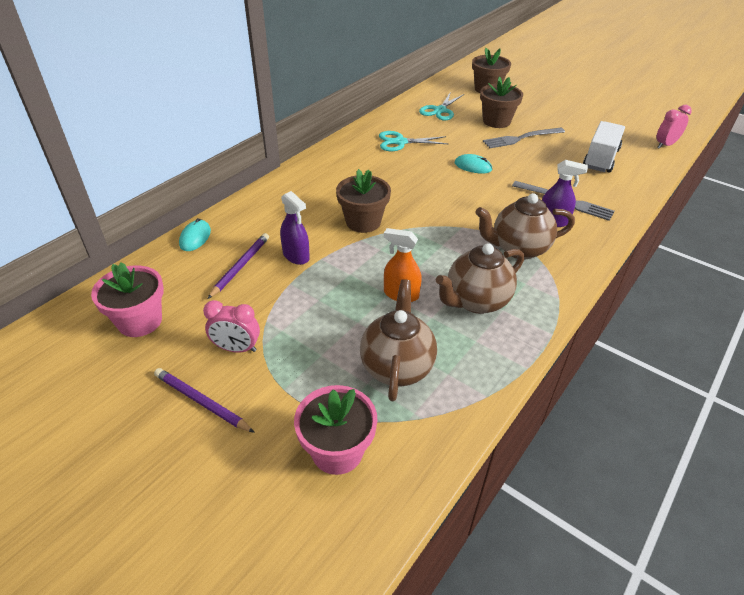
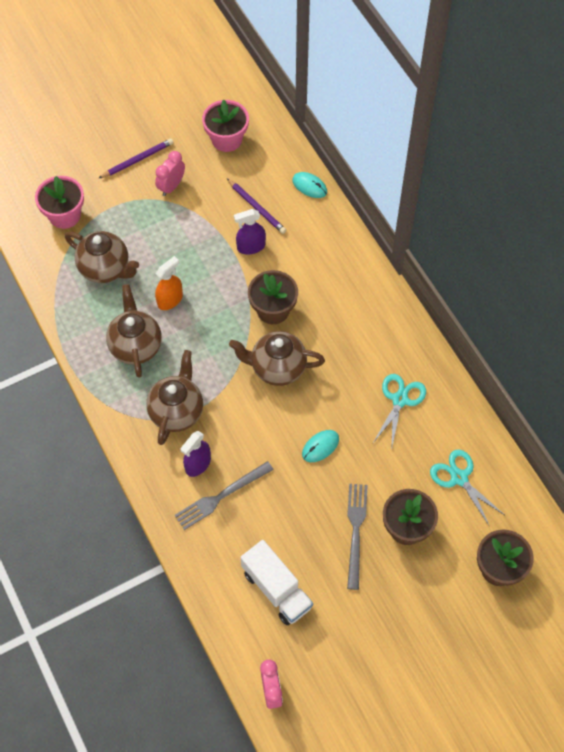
camera: 115 degrees right, 20 degrees up
(422, 204) = (277, 368): none -> brown teapot

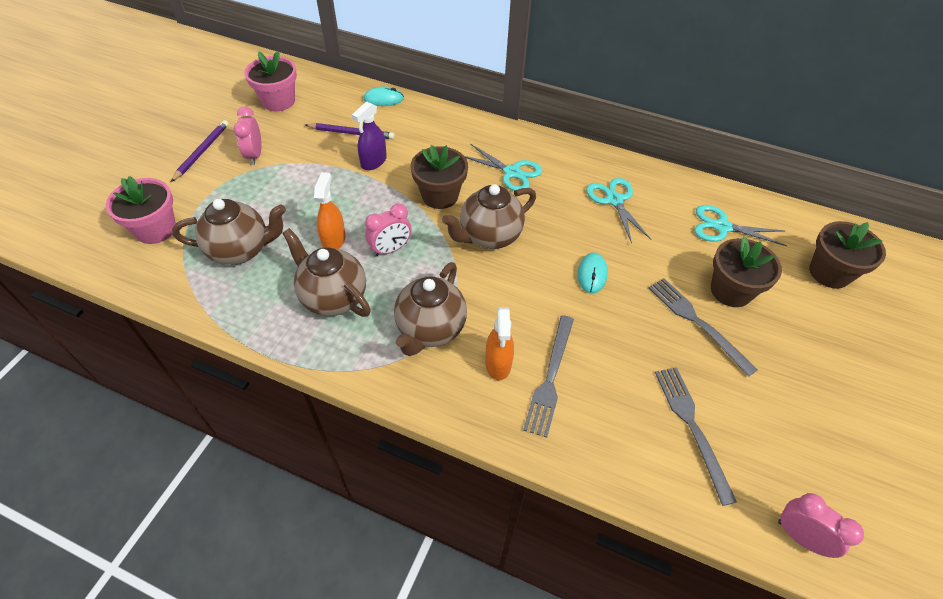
camera: 40 degrees left, 10 degrees down
(177, 411) = (430, 329): brown teapot -> brown teapot turned 135 degrees counterclockwise
(198, 464) = (498, 363): purple spray bottle -> orange spray bottle
(201, 333) = (390, 249): none -> pink clock
(276, 589) = (692, 427): white truck -> grey fork
(345, 323) = (512, 172): none -> turquoise scissors

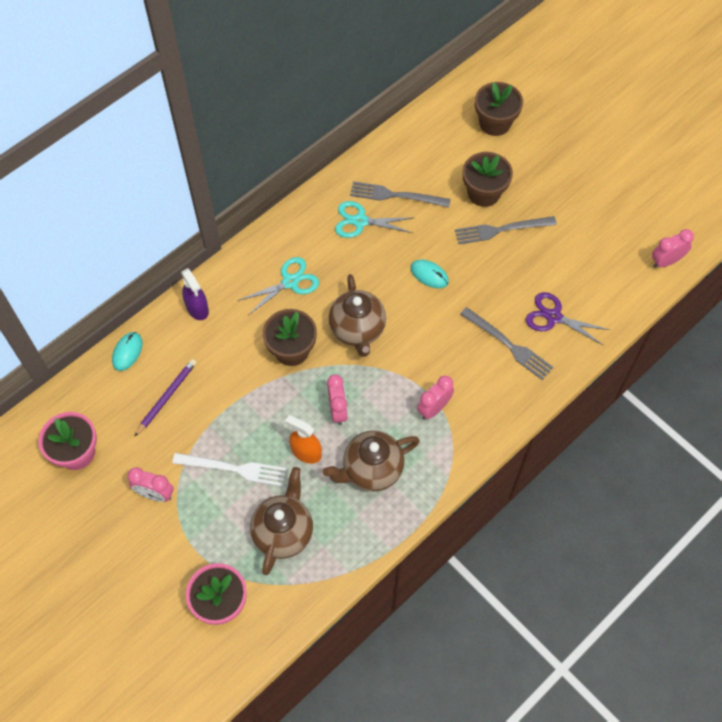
camera: 65 degrees left, 10 degrees up
(202, 152) = (124, 544): purple pencil -> none
(297, 195) = (233, 469): none -> white fork
(373, 162) = (219, 390): purple spray bottle -> purple spray bottle (197, 308)
(430, 329) = (434, 408): brown teapot -> pink clock
(498, 363) = (483, 374): orange spray bottle -> none
(618, 415) = (553, 317): none -> purple scissors
(692, 427) = (578, 278): grey fork -> grey fork (396, 195)
(722, 227) = (423, 163): turquoise scissors -> none

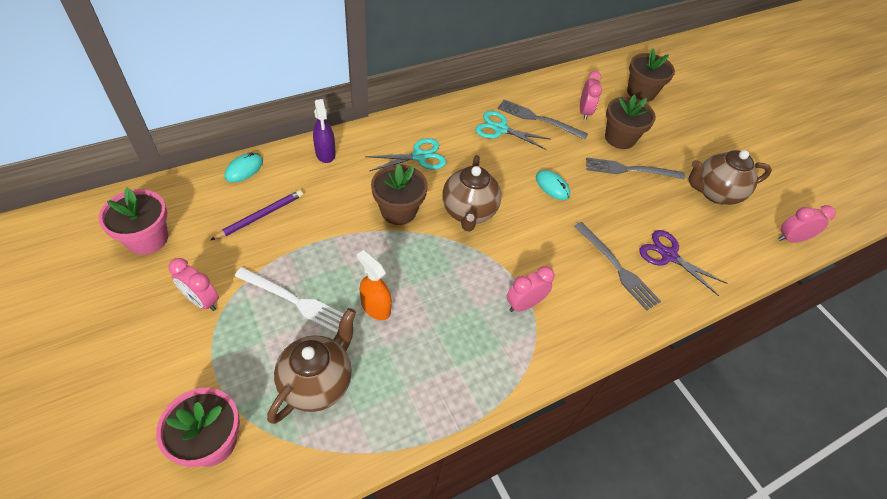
camera: 10 degrees right, 10 degrees down
(338, 410) = (423, 277): pink clock -> pink clock (584, 112)
(371, 470) = (438, 346): brown teapot -> brown teapot (715, 193)

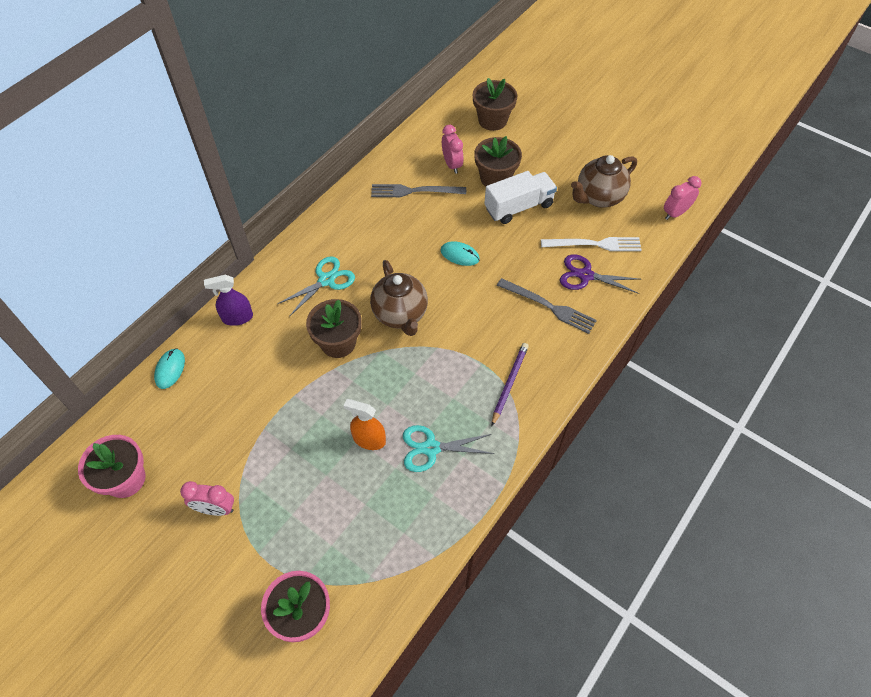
camera: 20 degrees left, 5 degrees up
(260, 216) = (216, 407): purple pencil -> purple pencil (509, 383)
(294, 300) = (296, 468): white fork -> white fork (594, 244)
(317, 382) = (359, 526): brown teapot -> none
(325, 153) = (237, 317): purple spray bottle -> purple spray bottle turned 120 degrees clockwise
(500, 129) = (385, 217): turquoise scissors -> turquoise scissors (431, 448)
(524, 304) = (490, 376): pink clock -> none
(630, 170) = (519, 207): grey fork -> white truck

